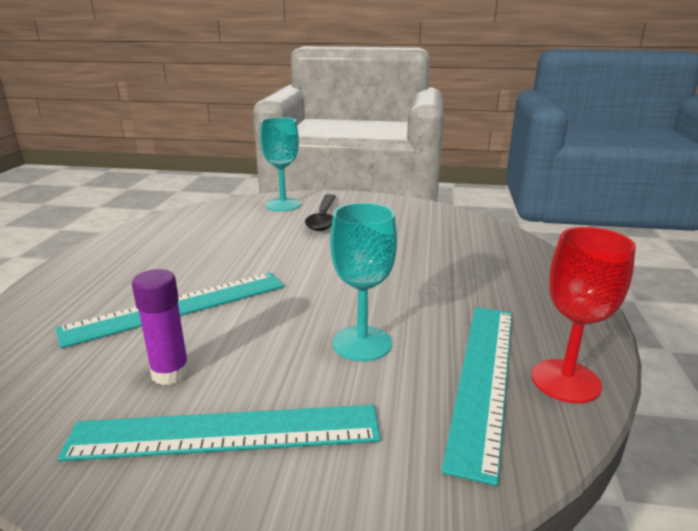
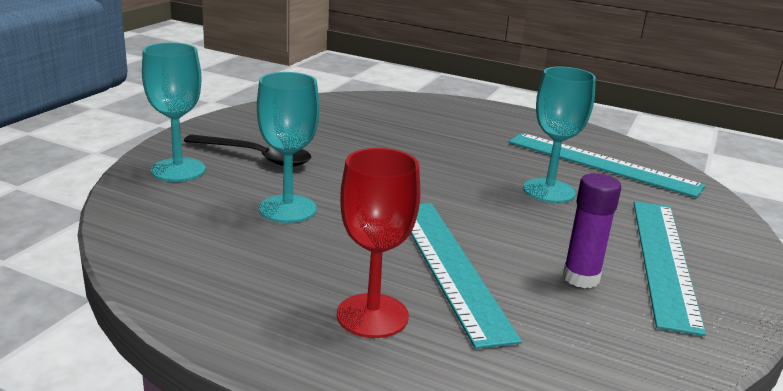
camera: 75 degrees left, 0 degrees up
(245, 241) = (287, 209): none -> turquoise goblet
(565, 381) = (607, 144): red goblet -> red goblet (372, 315)

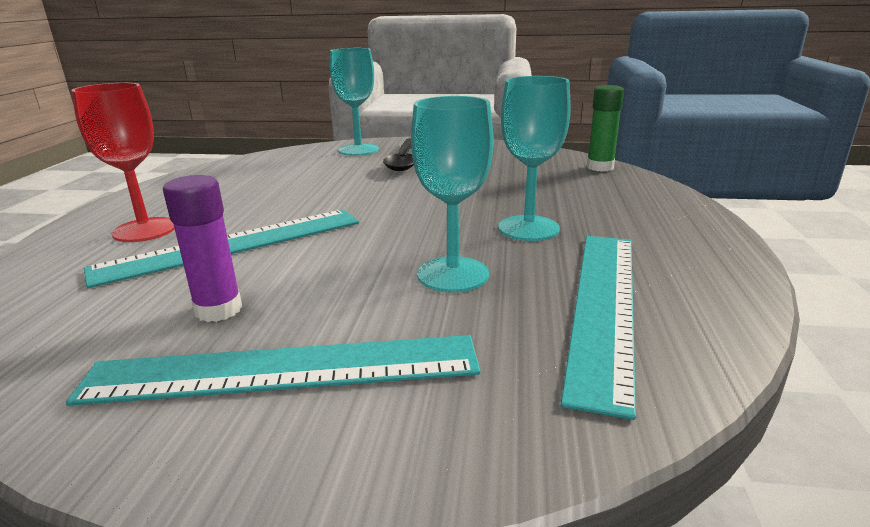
camera: 75 degrees right, 0 degrees up
(287, 209) = (315, 182): turquoise goblet -> turquoise goblet (528, 228)
(366, 100) = (600, 167): none -> green glue stick

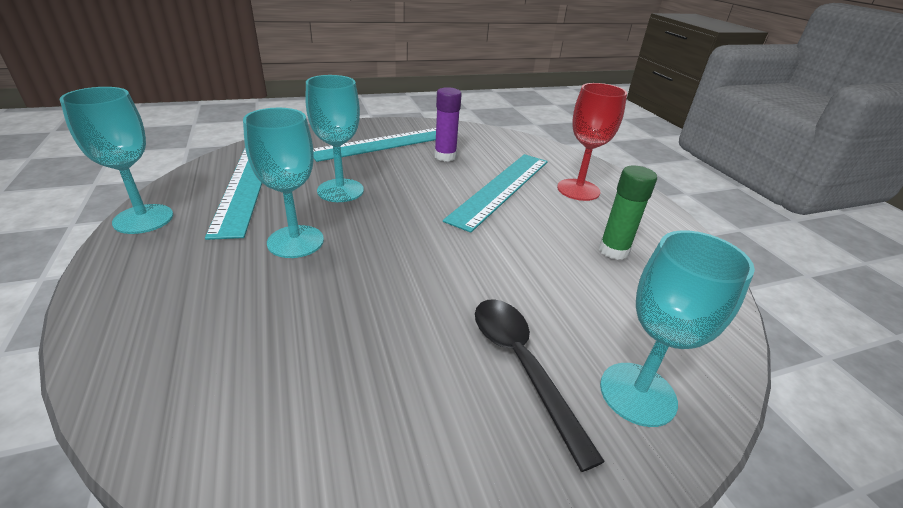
camera: 150 degrees right, 10 degrees up
(600, 167) = (175, 431): green glue stick -> green glue stick (613, 251)
(730, 275) = (143, 219): none -> turquoise goblet

